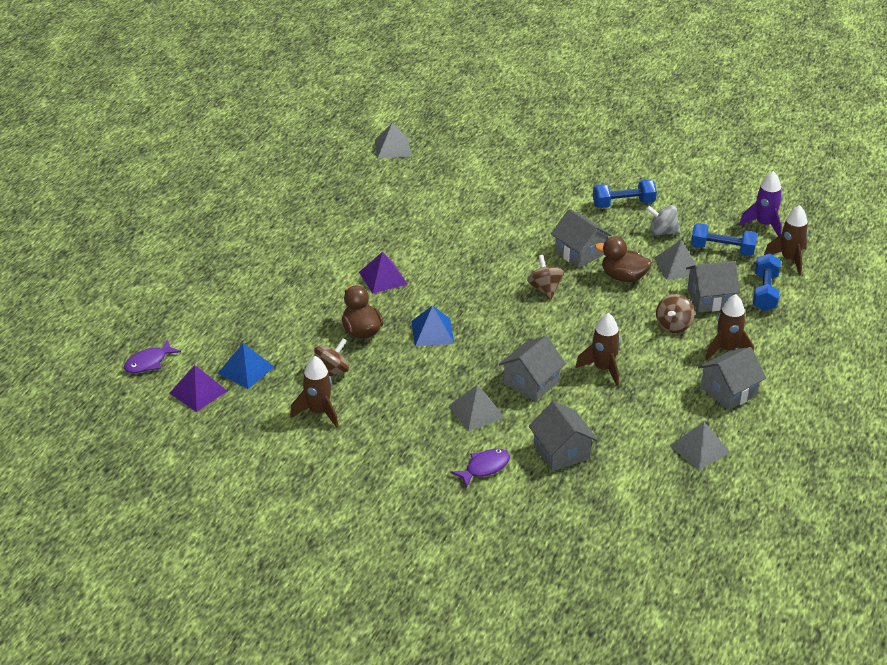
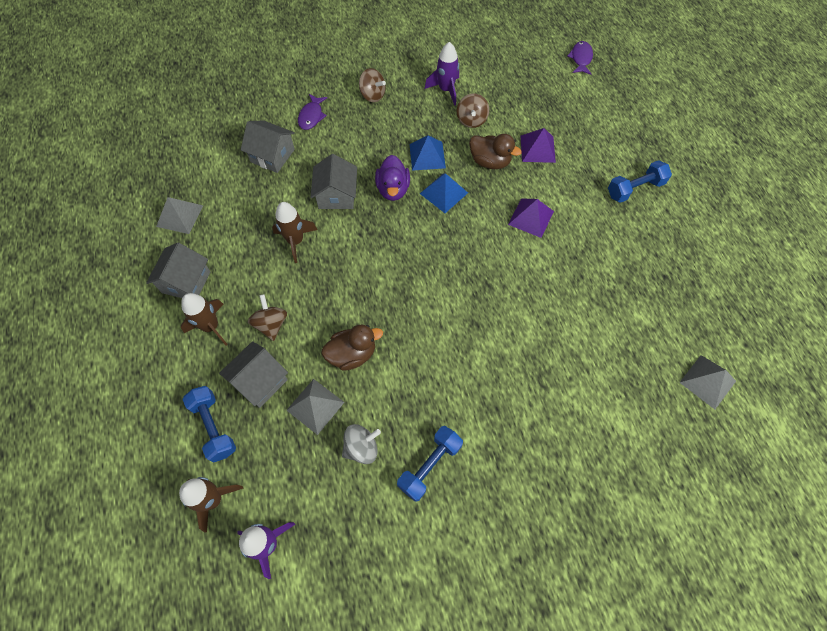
camera: 140 degrees right, 25 degrees up
(198, 392) = (528, 60): purple pyramid -> purple pyramid (537, 149)
(245, 370) = (522, 89): blue pyramid -> blue pyramid (427, 156)
(318, 412) = (446, 90): brown rocket -> purple rocket
(474, 359) = (393, 189): none -> purple duck
(476, 411) = (352, 150): grey pyramid -> none
(545, 289) = (404, 292): brown spinning top -> brown spinning top (372, 95)
(580, 253) = (412, 359): grey house -> none
(722, 249) = (288, 464): blue dumbbell -> blue dumbbell (635, 189)

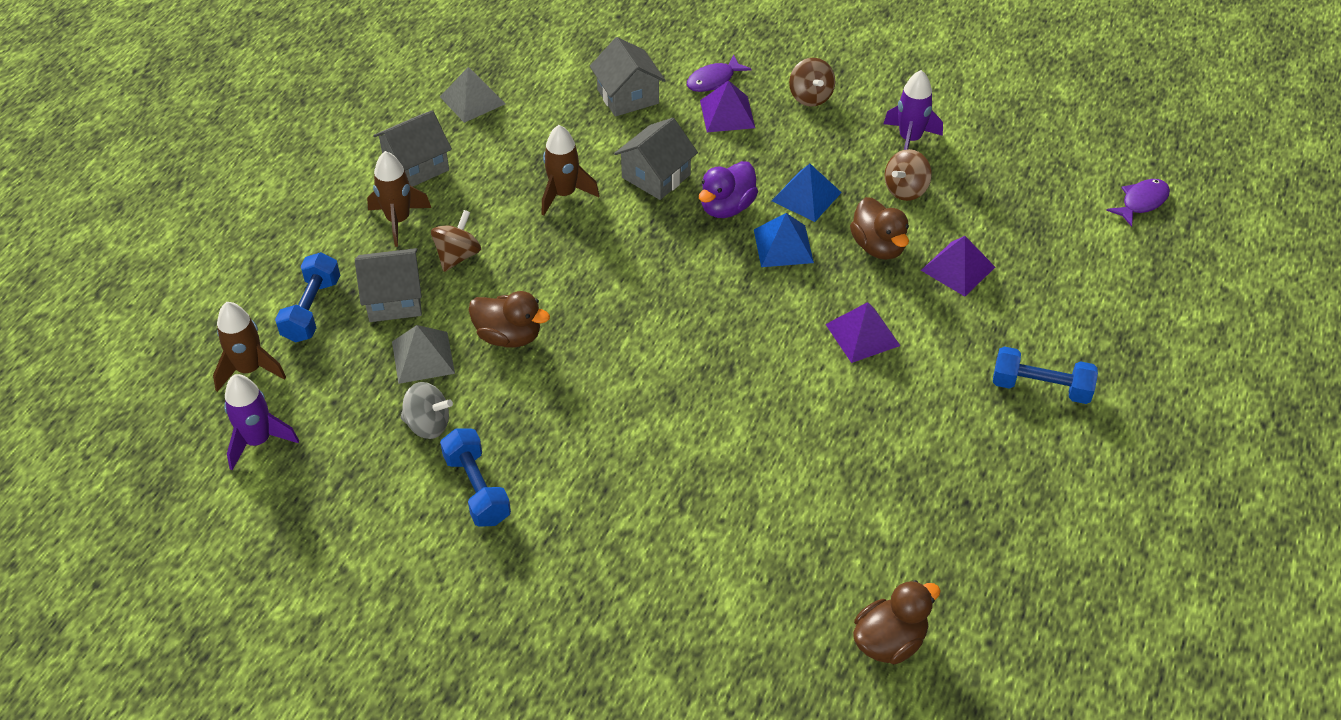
camera: 40 degrees right, 15 degrees down
(338, 132) = (727, 114): none -> purple pyramid
(429, 465) = (477, 489): blue dumbbell -> blue dumbbell turned 75 degrees clockwise
(707, 381) = (889, 641): grey pyramid -> brown duck

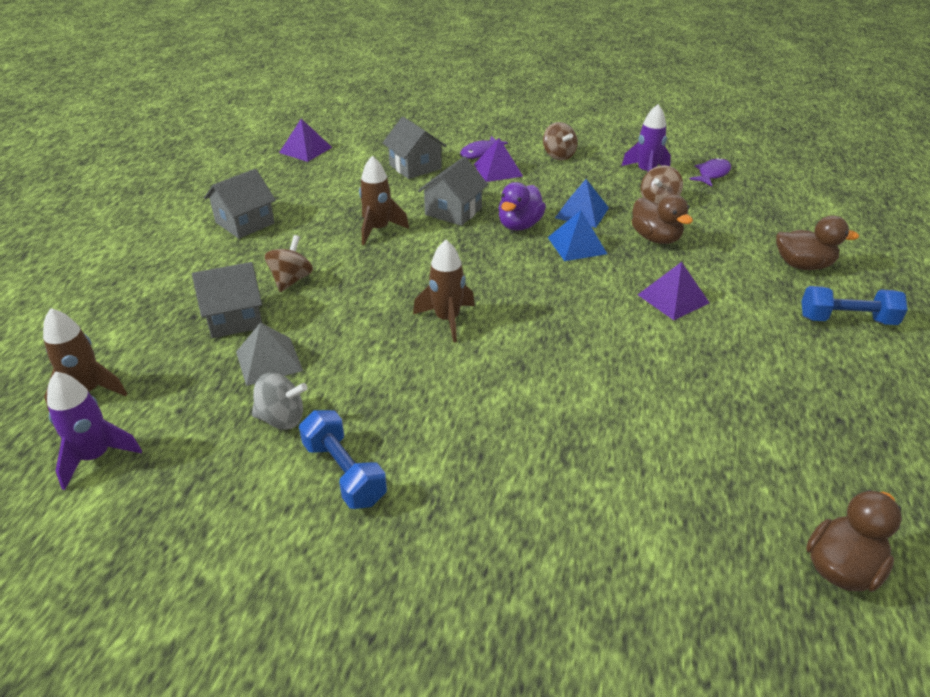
camera: 10 degrees left, 10 degrees down
(312, 309) = (153, 334): blue dumbbell -> none
(398, 220) = (233, 260): brown rocket -> brown rocket (447, 320)
(472, 100) = (288, 179): grey pyramid -> none
(509, 336) = (351, 335): brown duck -> brown duck (803, 265)
(958, 268) = (727, 246): purple pyramid -> purple pyramid (305, 150)
(1141, 202) = (842, 192): purple fish -> purple fish (712, 174)

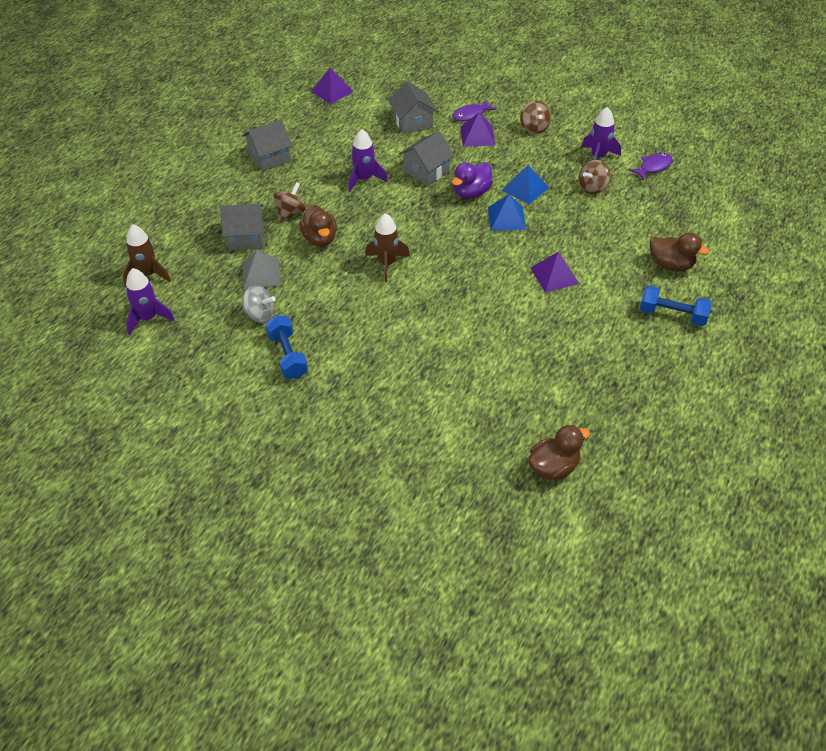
camera: 15 degrees right, 10 degrees up
(378, 229) = (364, 179): brown rocket -> purple rocket
(655, 238) = (570, 222): brown duck -> brown duck (320, 239)

